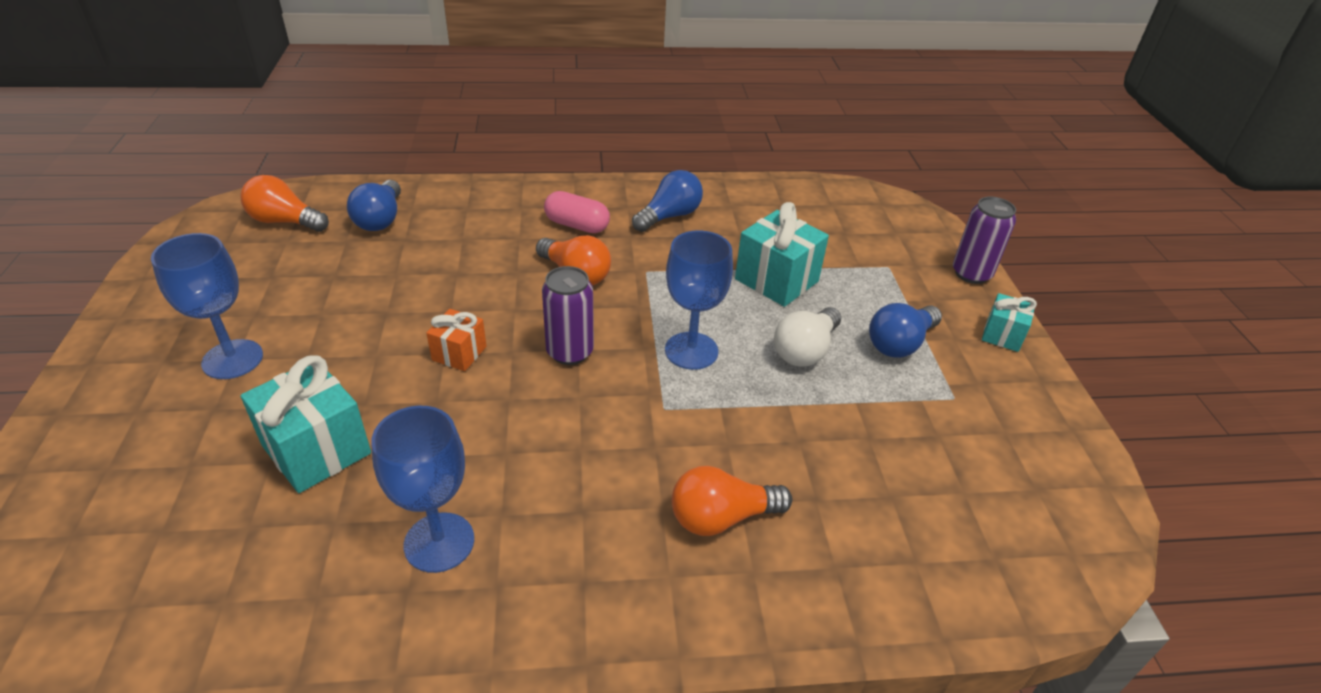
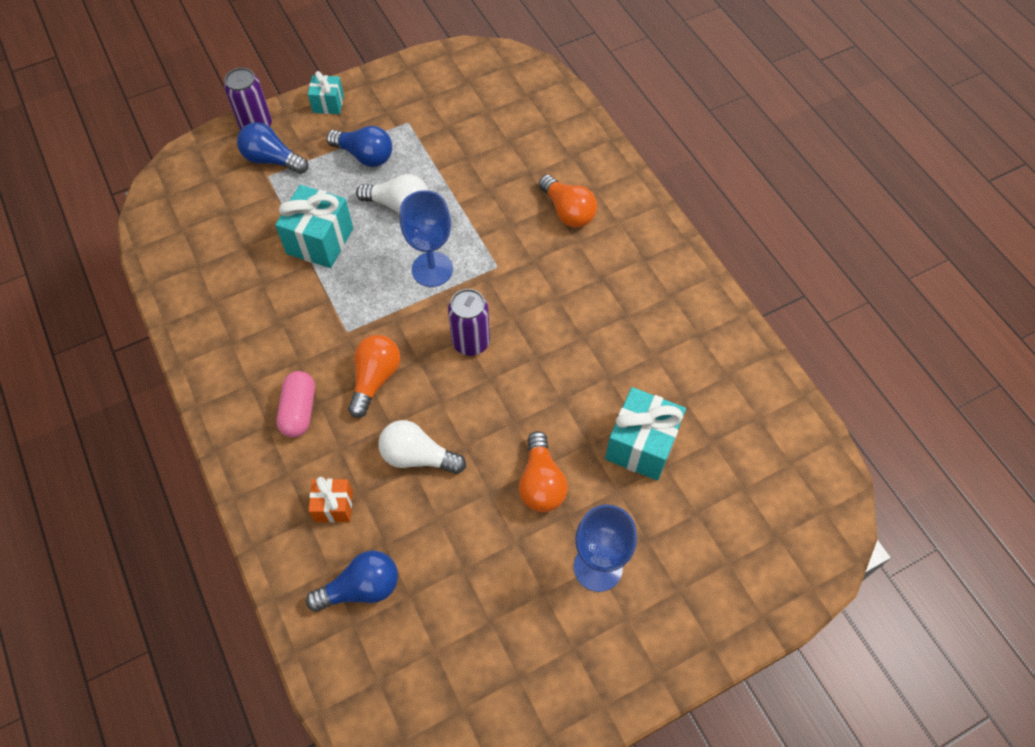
camera: 110 degrees left, 20 degrees up
(285, 221) = (404, 679): orange light bulb -> orange light bulb (541, 483)
(439, 542) = (663, 336): blue goblet -> none
(459, 353) = (509, 412): orange gift -> orange gift (334, 506)
(468, 278) = (417, 456): none -> white light bulb
(669, 216) = (253, 343): blue light bulb -> blue light bulb (272, 160)

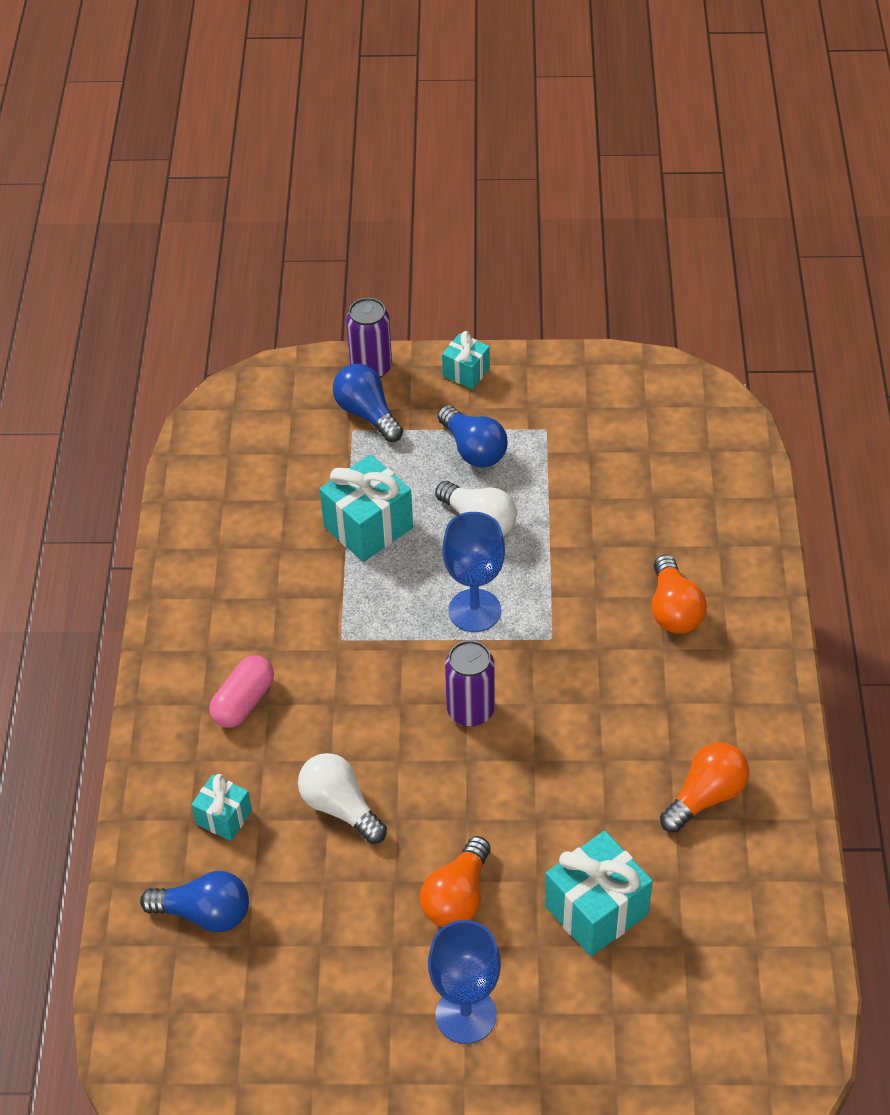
camera: 30 degrees right, 10 degrees down
(334, 506) = (224, 817): orange gift -> turquoise gift
(375, 379) = (342, 704): orange light bulb -> orange light bulb (706, 796)

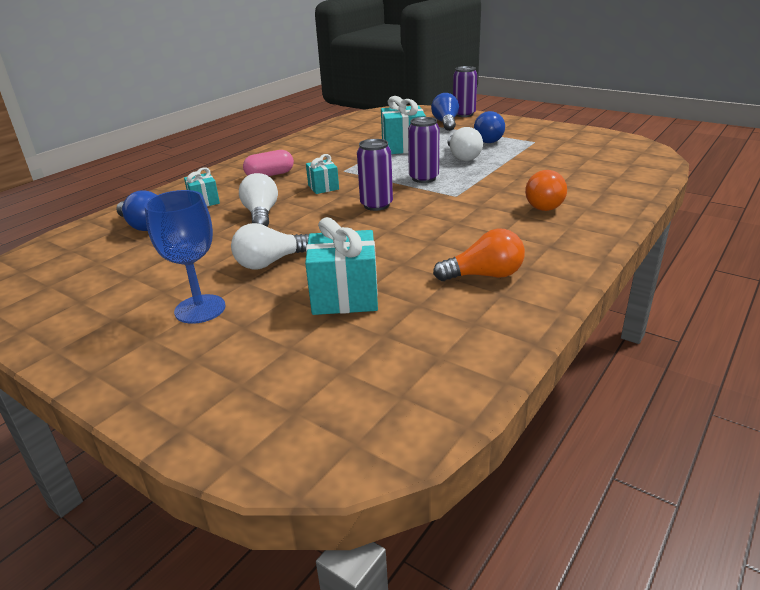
camera: 35 degrees right, 20 degrees down
(457, 897) = (270, 262): orange light bulb -> white light bulb
(466, 372) = (510, 122): turquoise gift -> turquoise gift (323, 187)
(474, 610) = (423, 178): blue goblet -> purple can

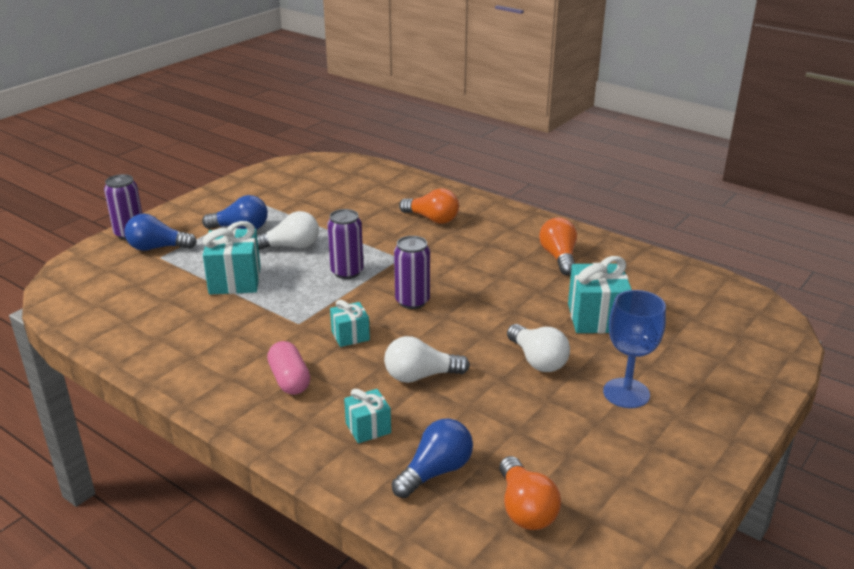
camera: 90 degrees left, 0 degrees up
(80, 258) = (525, 509): none -> orange light bulb

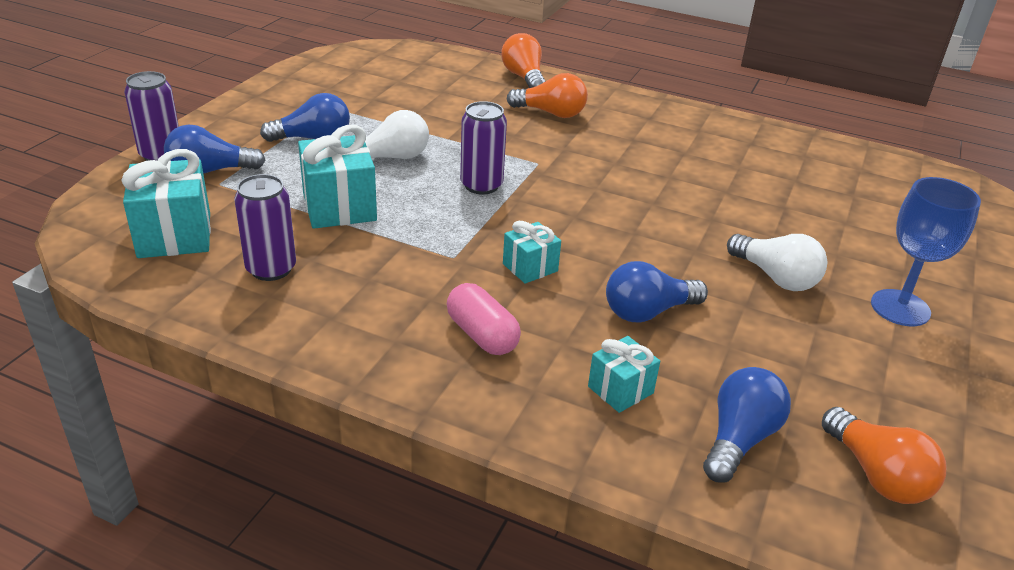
camera: 15 degrees left, 5 degrees up
(412, 301) = (583, 216): purple can -> purple can (271, 269)
(420, 376) = (648, 312): white light bulb -> blue light bulb
(559, 257) = (725, 150): orange light bulb -> orange light bulb (524, 77)
(596, 318) = (810, 219): turquoise gift -> turquoise gift (174, 235)

